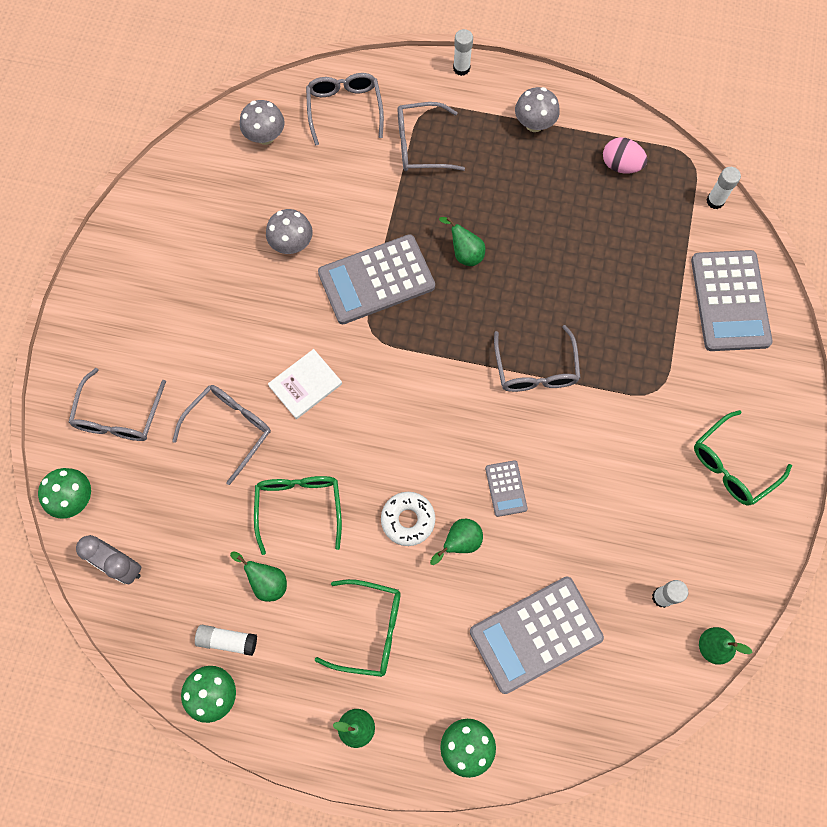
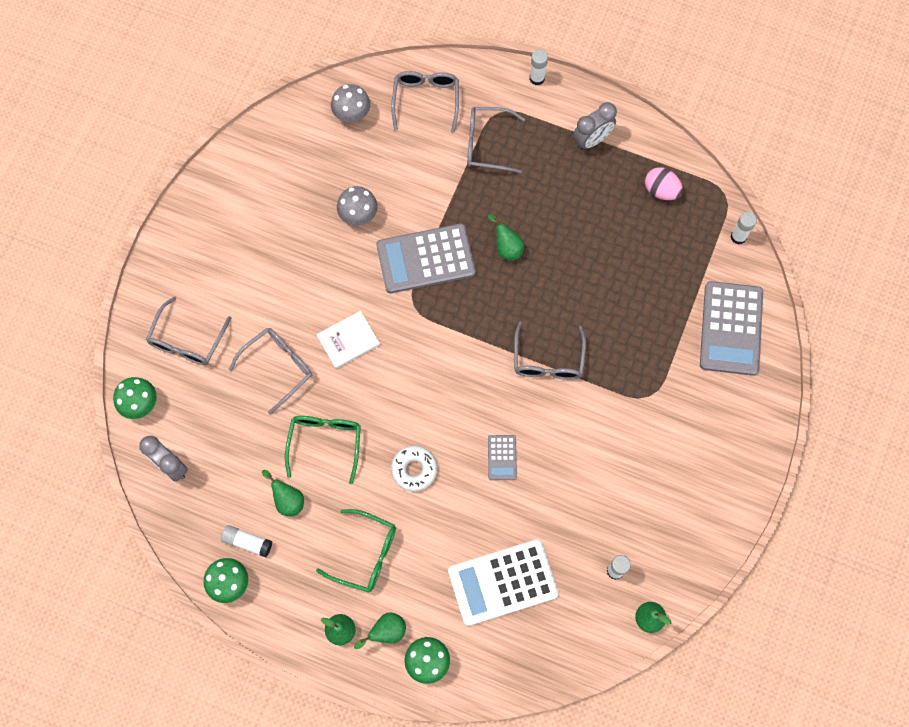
camera: 10 degrees right, 0 degrees up
(460, 542) = (454, 496): green pear -> green pear (386, 632)
(534, 124) = (592, 140): grey mushroom -> grey clock
(536, 634) = (502, 582): grey calculator -> white calculator
(732, 465) = (700, 471): green glasses -> none

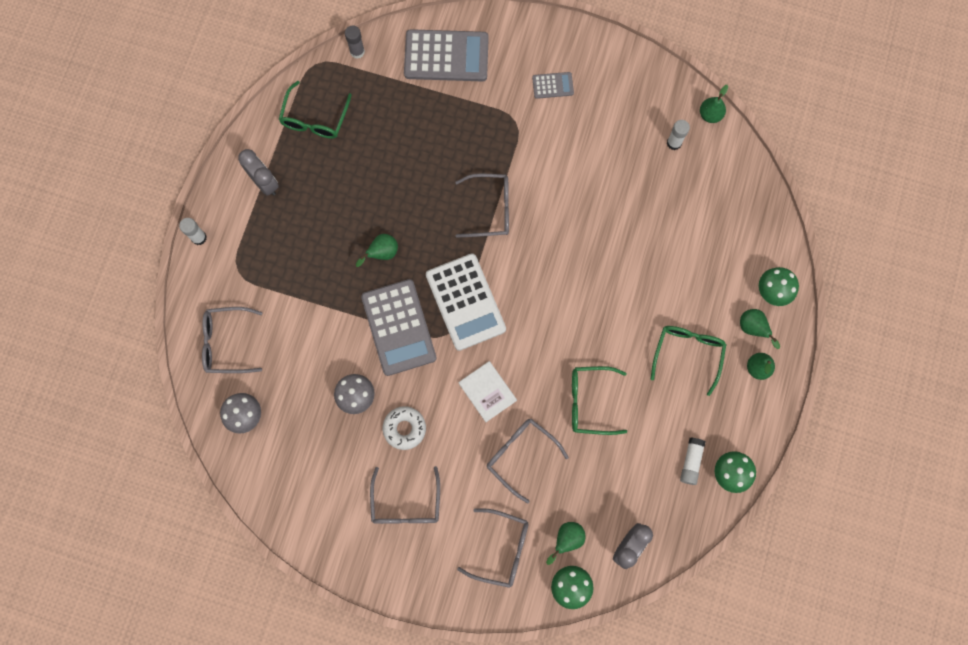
camera: 95 degrees left, 5 degrees up
(287, 500) = (647, 430): green pear -> green pear (566, 539)
(414, 469) = (605, 318): white donut -> white donut (404, 428)
(487, 144) = (273, 280): grey glasses -> grey glasses (406, 504)
(502, 457) = (585, 243): grey calculator -> grey calculator (552, 85)
(502, 582) = (696, 234): white calculator -> white calculator (465, 302)
(661, 191) = (314, 119): pink egg -> green glasses
(738, 237) = (357, 52): white glue stick -> grey glue stick

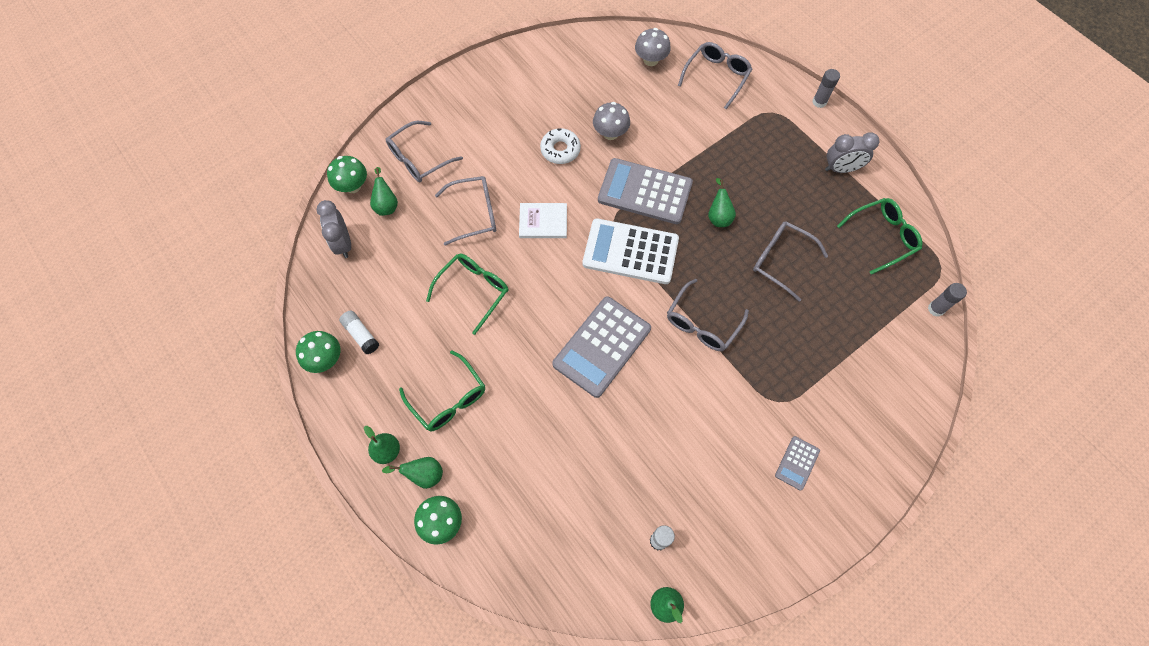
camera: 125 degrees right, 10 degrees down
(199, 237) = (819, 102): white glue stick -> grey glue stick
(314, 119) = (882, 237): green glasses -> green glasses turned 105 degrees clockwise
(406, 504) = (504, 119): grey glasses -> grey glasses (780, 260)
(446, 56) = (888, 383): grey calculator -> grey calculator (602, 346)

